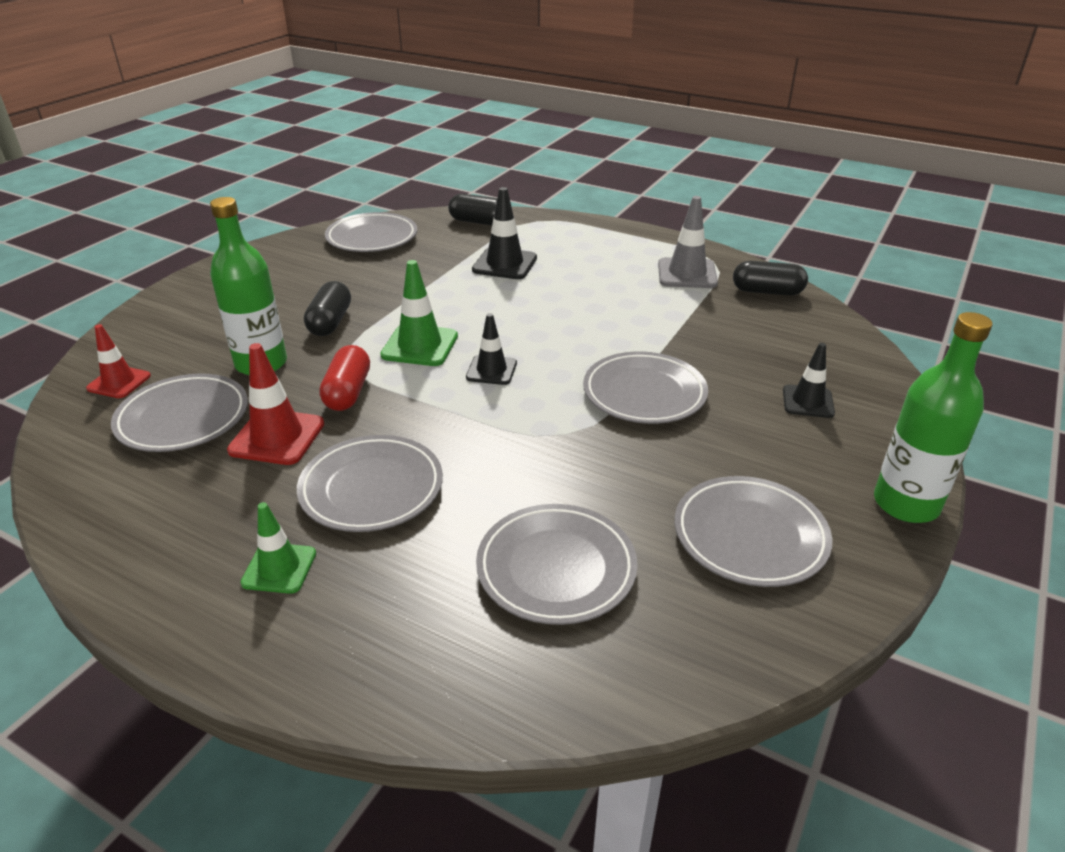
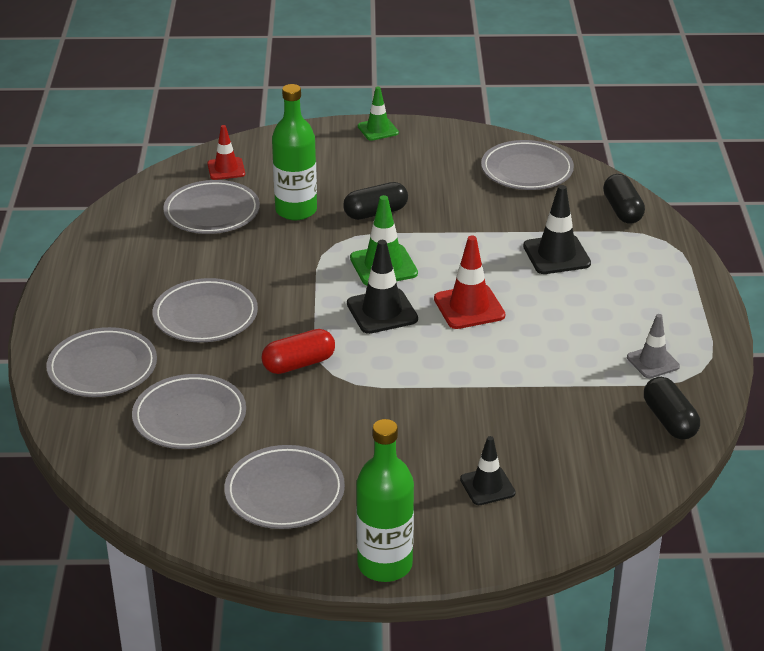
camera: 60 degrees right, 0 degrees up
(277, 437) = (224, 256): red traffic cone -> red traffic cone (469, 307)
(279, 568) = (114, 314): green traffic cone -> green traffic cone (378, 129)
(348, 392) = (296, 261): red capsule -> red capsule (299, 364)
(491, 370) = (382, 311): black traffic cone -> black traffic cone, size x1.50
(644, 393) = (419, 395): grey plate -> grey plate (102, 368)
(687, 274) = (653, 362): grey traffic cone -> grey traffic cone, size x0.67

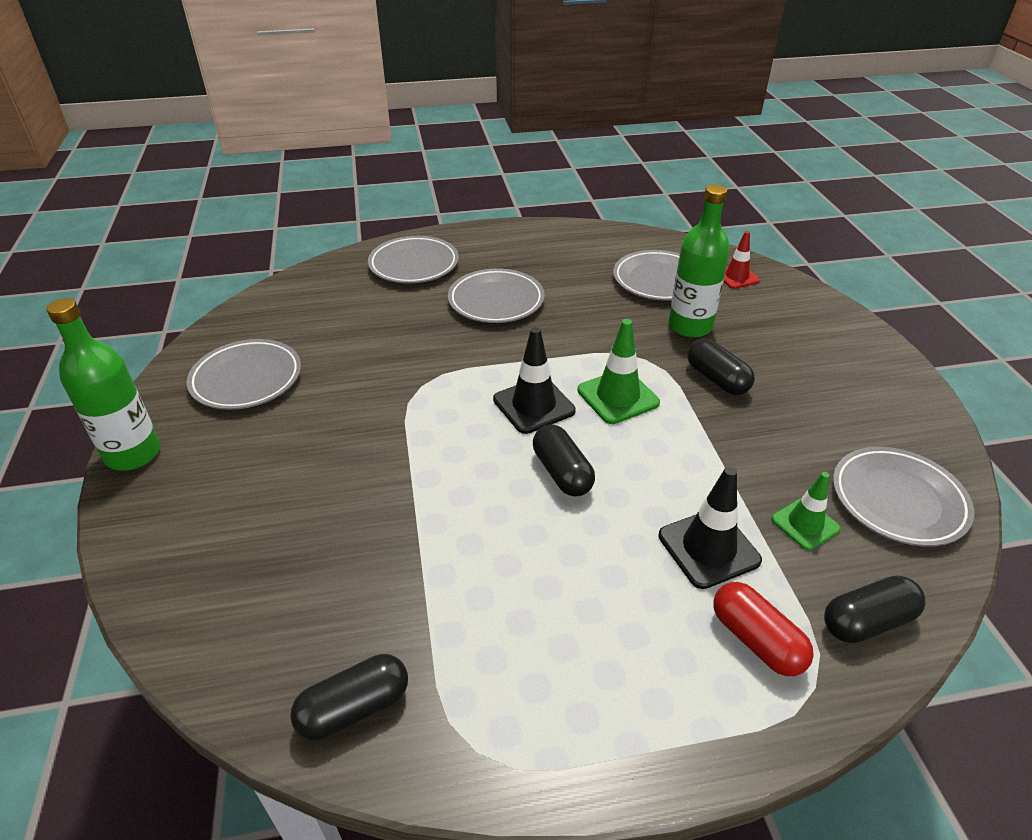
camera: 80 degrees right, 5 degrees up
(189, 417) = (352, 314): grey plate -> none
(299, 364) = (434, 362): red capsule -> red capsule (756, 640)
(378, 129) = (889, 360): green traffic cone -> green traffic cone (805, 524)
(469, 307) = (562, 473): red traffic cone -> black capsule
(487, 486) = (237, 519): black traffic cone -> none
(653, 362) = (488, 680): grey traffic cone -> none

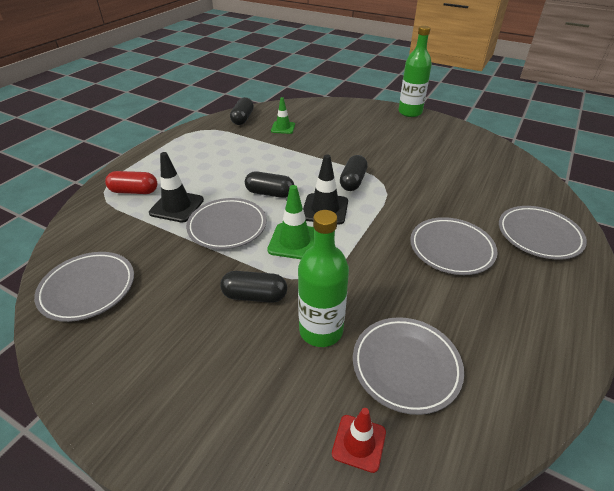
camera: 130 degrees right, 0 degrees up
(246, 379) = (441, 143): grey plate -> grey plate (227, 226)
(805, 524) = (137, 242): green traffic cone -> green traffic cone (283, 128)
(867, 621) = (88, 222): black capsule -> black capsule (353, 181)

